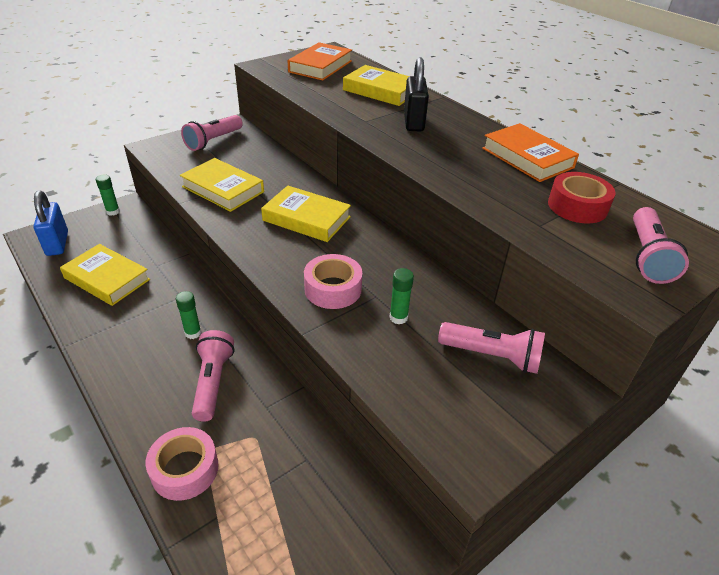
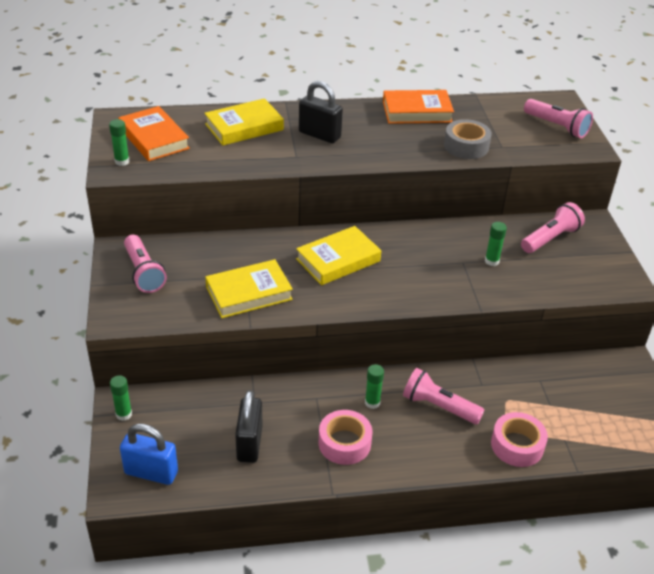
camera: 60 degrees left, 0 degrees up
(107, 279) = (249, 443): yellow book -> black padlock
(277, 65) = (122, 161): none -> green glue stick
(333, 289) = (441, 279): pink tape -> pink tape (344, 443)
(506, 201) = (466, 146): none -> grey tape
(577, 206) = (491, 123): red tape -> none

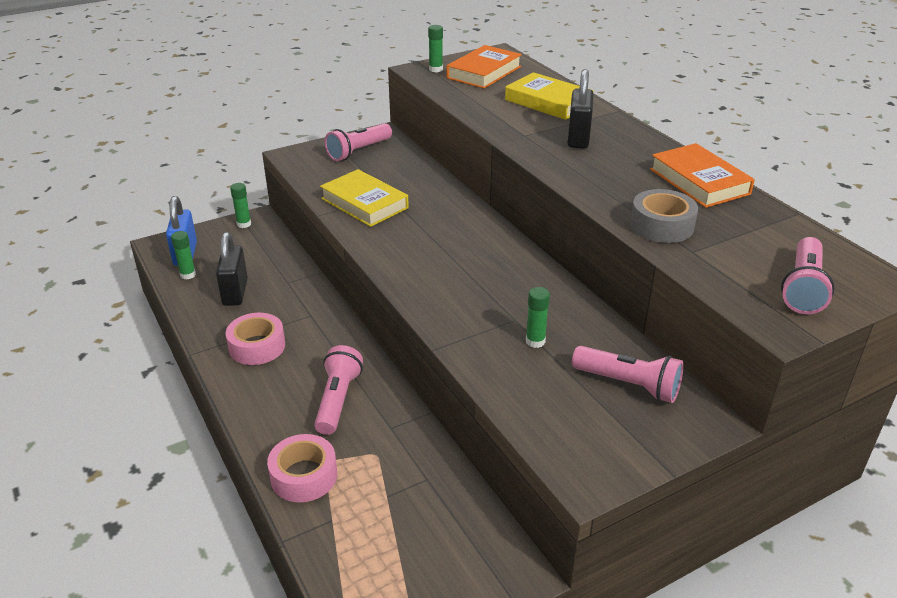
camera: 70 degrees right, 5 degrees down
(249, 443) = (235, 292): black padlock -> black padlock turned 75 degrees counterclockwise
(338, 260) = (451, 238): yellow book -> none
(372, 402) = (321, 351): green glue stick -> green glue stick (188, 275)

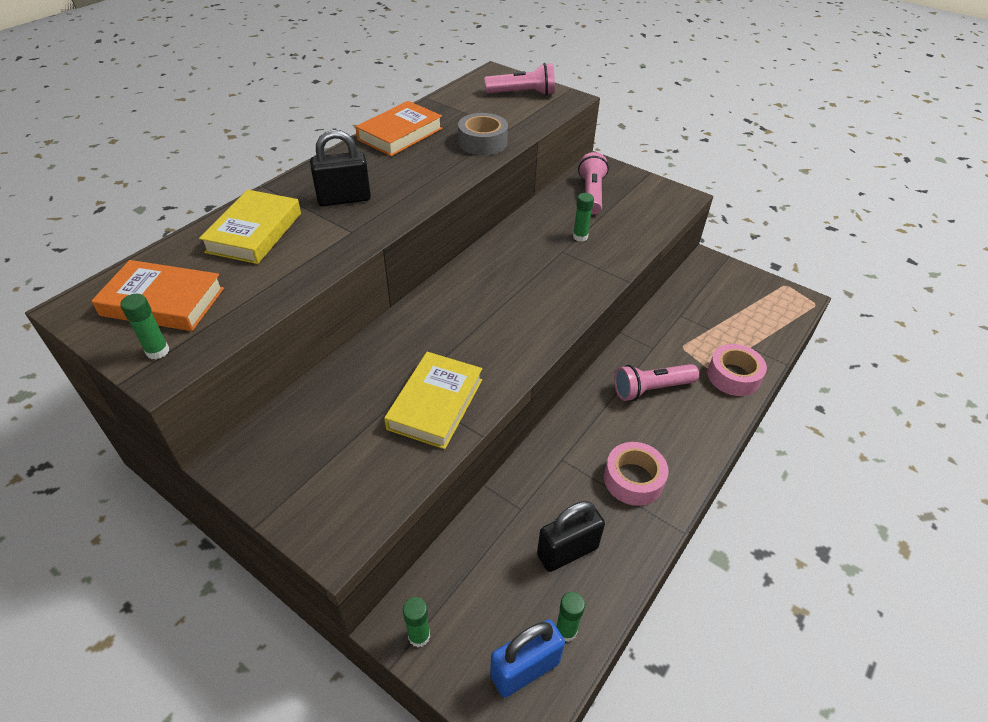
camera: 115 degrees left, 10 degrees up
(358, 151) = (298, 465): pink flashlight -> none

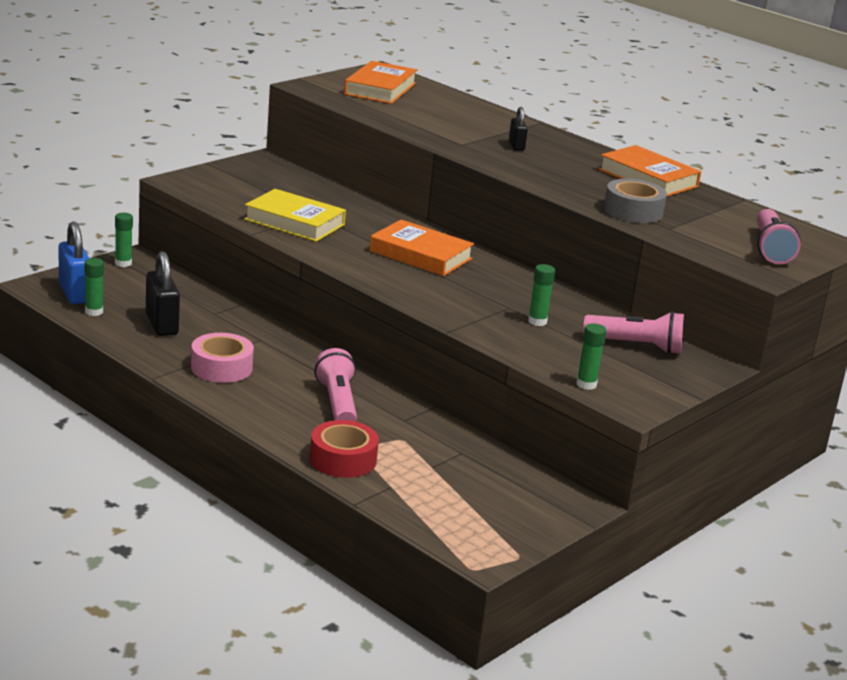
camera: 95 degrees right, 20 degrees down
(157, 351) = (326, 86): green glue stick -> green glue stick (586, 384)
(254, 232) = (466, 115): yellow book -> none
(344, 199) = (516, 146): black padlock -> black padlock, size x0.56
(480, 305) = (420, 255): none -> orange book
(733, 376) = (343, 459): pink tape -> red tape

